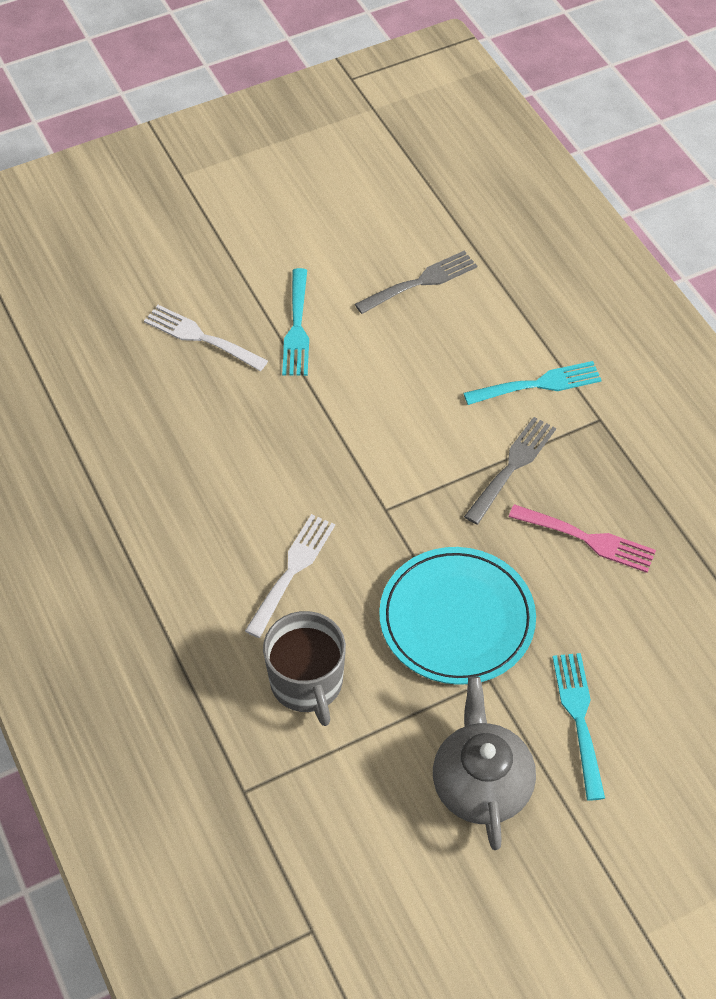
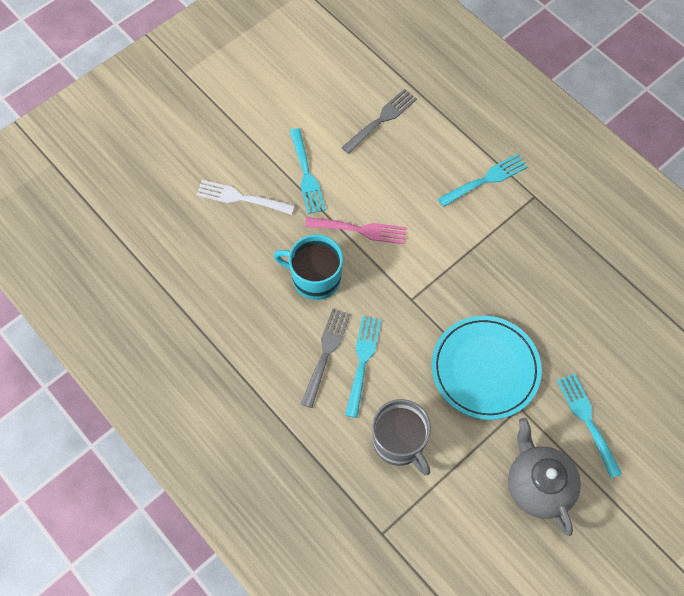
camera: 15 degrees left, 10 degrees up
(264, 455) = (315, 278): none -> turquoise mug
(292, 571) = (362, 362): white fork -> turquoise fork
(512, 467) = (487, 246): grey fork -> grey fork (326, 353)
(587, 539) = (553, 288): pink fork -> pink fork (360, 230)

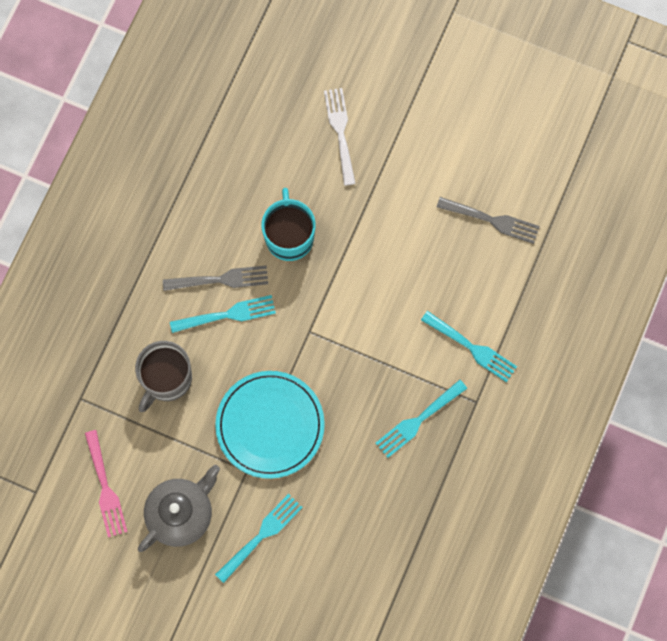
camera: 65 degrees right, 10 degrees up
(306, 174) = (395, 178): turquoise fork -> turquoise fork (418, 420)
(360, 230) = (359, 254): pink fork -> pink fork (105, 487)

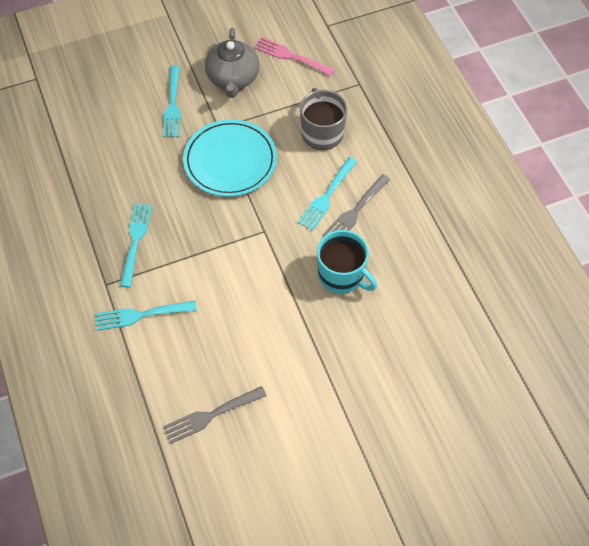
camera: 135 degrees right, 15 degrees down
(340, 132) = (386, 376): white fork -> none

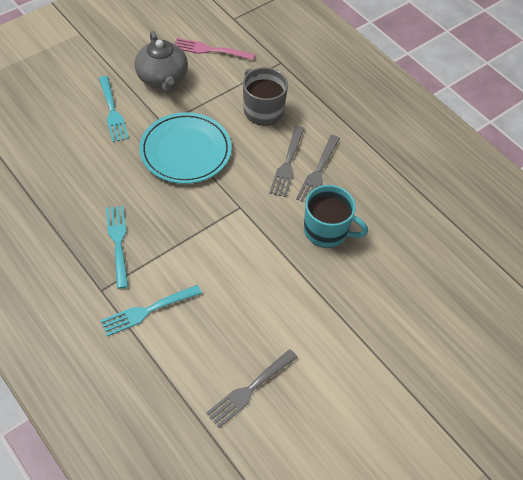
camera: 20 degrees left, 5 degrees down
(327, 196) = (287, 164): turquoise fork -> grey fork

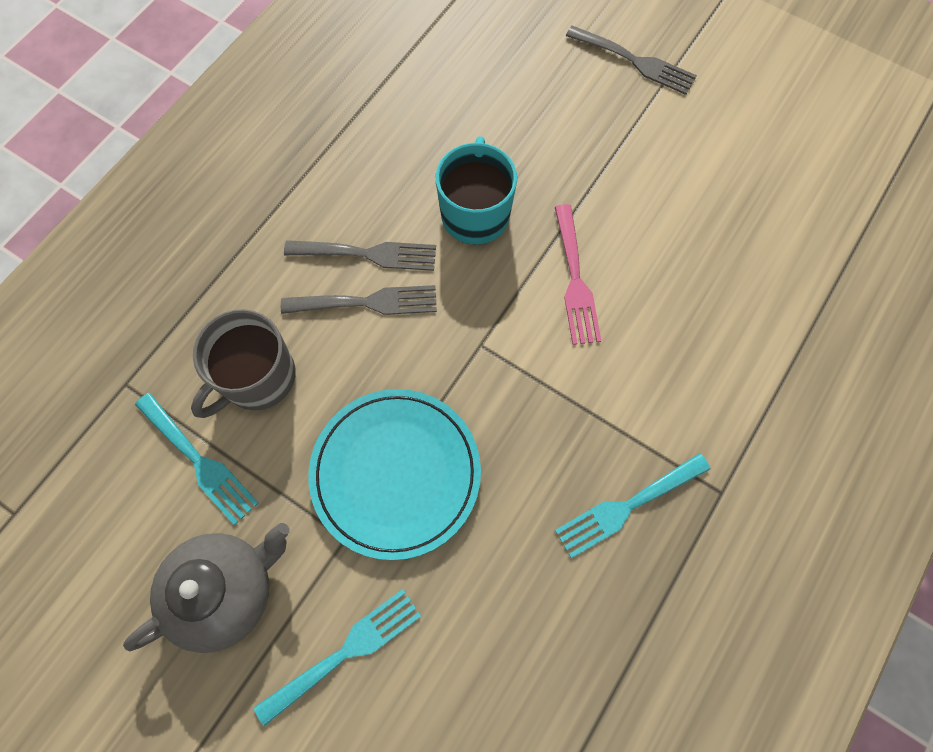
camera: 105 degrees left, 15 degrees up
(148, 310) = (721, 409): turquoise fork -> turquoise fork (198, 460)
(210, 50) = (121, 526): pink fork -> pink fork (575, 279)
(250, 389) = (765, 236): grey fork -> grey fork (634, 61)

